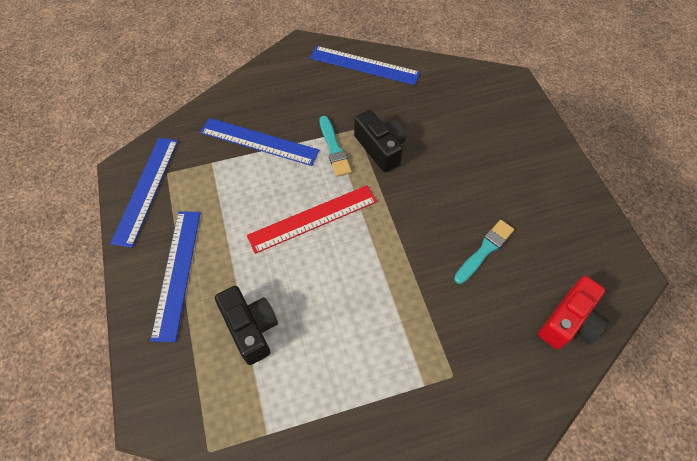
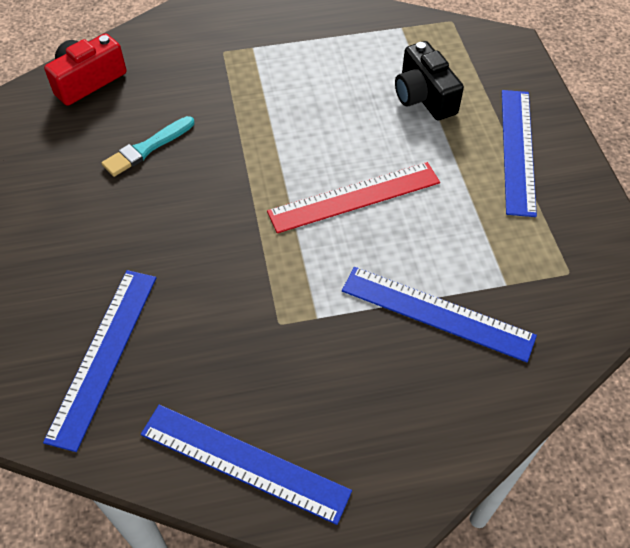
camera: 175 degrees left, 5 degrees down
(146, 189) = (591, 250): blue ruler -> blue ruler (103, 355)
(334, 148) = (318, 292): turquoise brush -> none
(380, 148) = (247, 287): black camera -> none

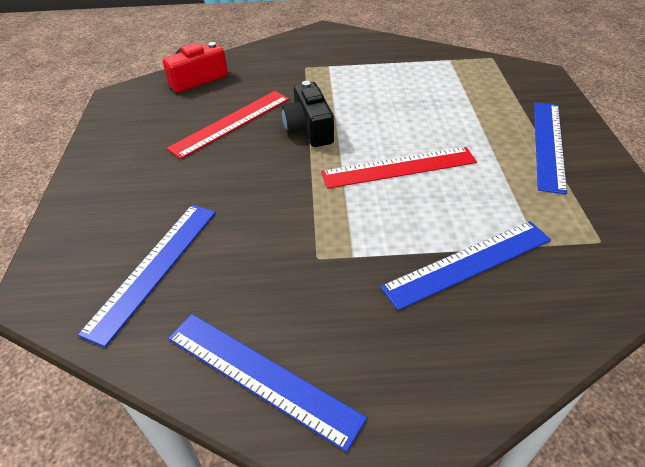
camera: 10 degrees right, 10 degrees down
(147, 148) = (231, 123): turquoise brush -> red ruler
(424, 97) = (466, 103): black camera -> black camera (309, 129)
(437, 313) = (468, 263): blue ruler -> blue ruler turned 60 degrees counterclockwise

